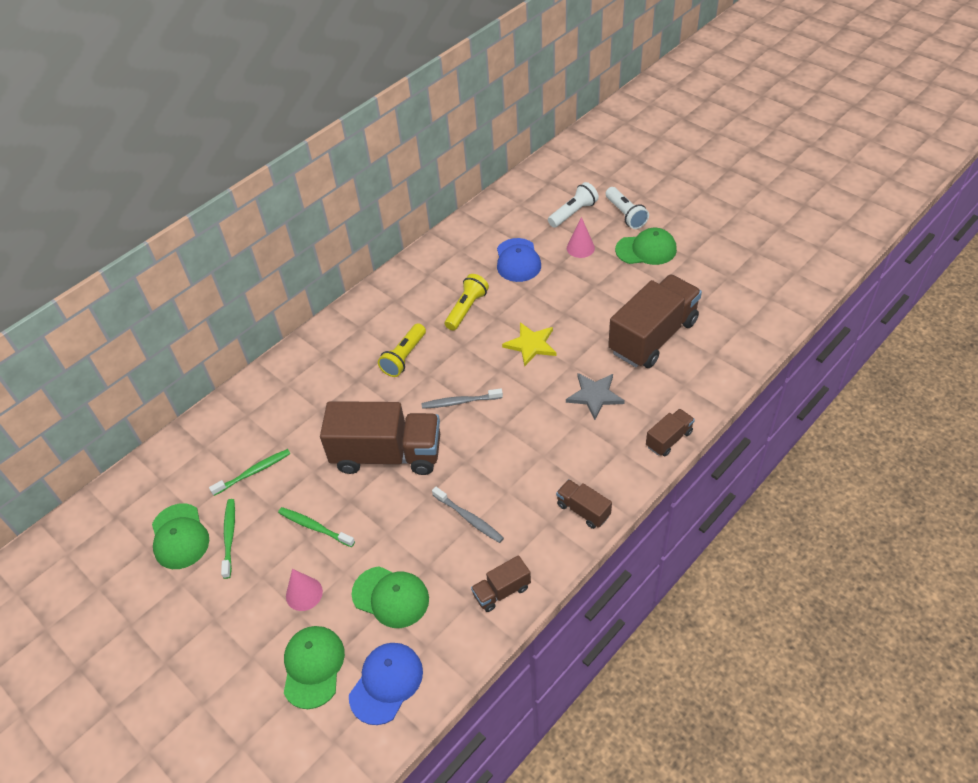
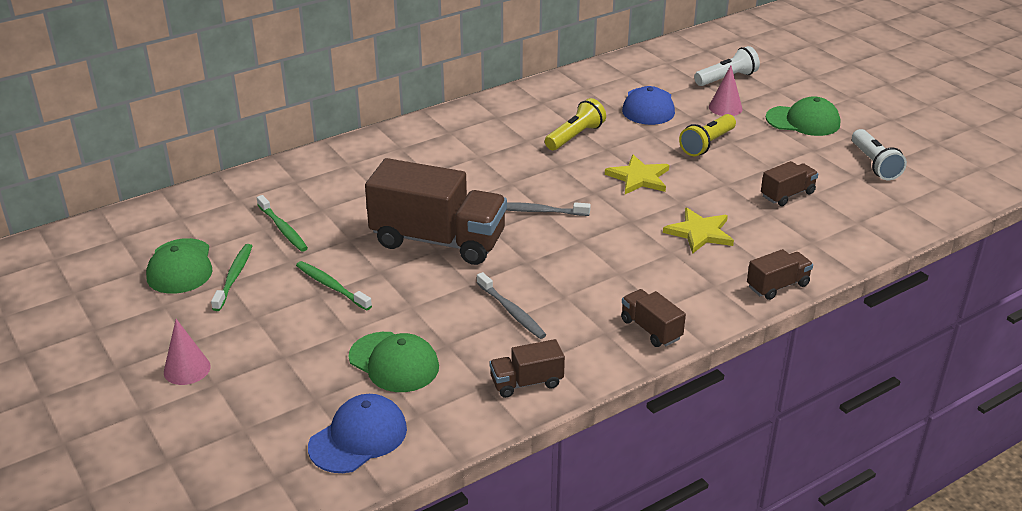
camera: 10 degrees right, 15 degrees down
(253, 472) = (283, 229): green toothbrush -> green toothbrush turned 75 degrees clockwise
(304, 593) = (296, 340): pink cone -> pink cone (187, 369)
(313, 667) = (280, 406): green cap -> none
(404, 357) = (489, 164): yellow flashlight -> yellow flashlight (707, 144)
(595, 395) = (700, 233): grey star -> yellow star
(625, 215) = (788, 89): white flashlight -> white flashlight (874, 164)
(653, 337) = (787, 195): brown truck -> brown truck, size x0.46

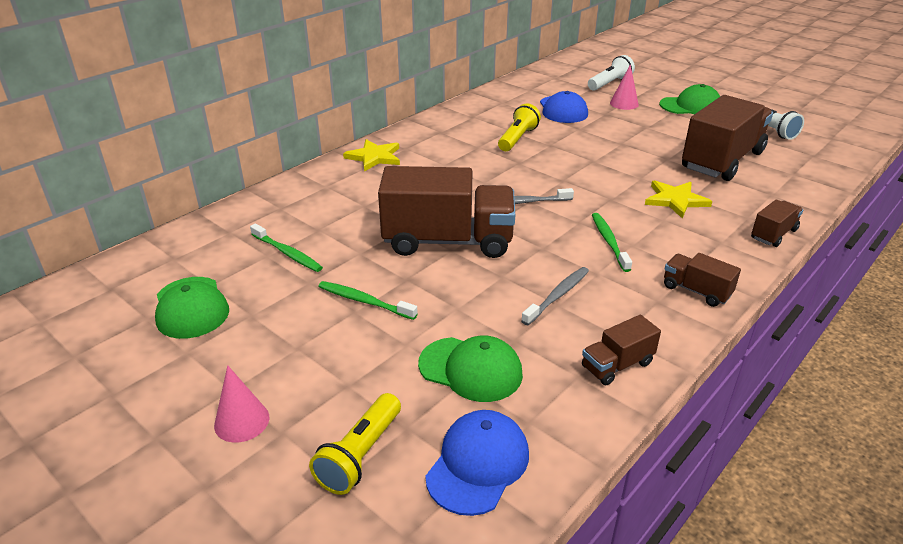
camera: 15 degrees left, 0 degrees up
(234, 277) = (255, 309): green toothbrush -> green toothbrush (609, 242)
(511, 311) = (557, 296): grey toothbrush -> grey toothbrush turned 90 degrees counterclockwise
(639, 177) = (593, 163): yellow star -> yellow star (374, 157)
(707, 144) = (630, 131): yellow flashlight -> yellow flashlight (360, 455)
(787, 195) = (722, 160): brown truck -> brown truck, size x2.16

